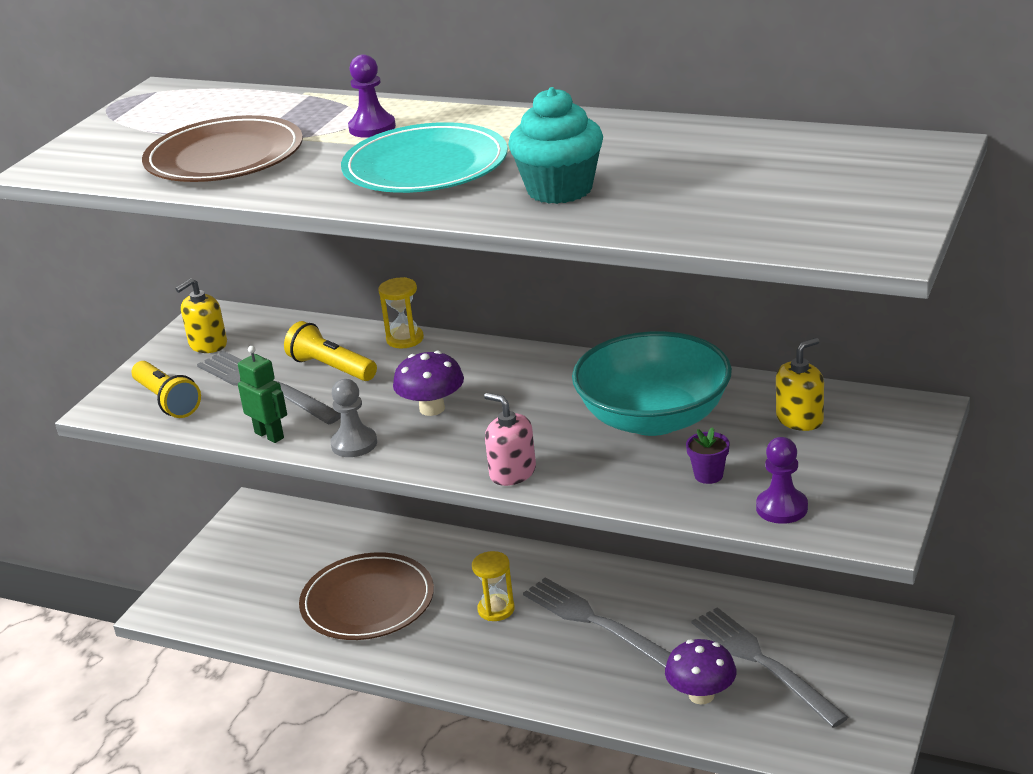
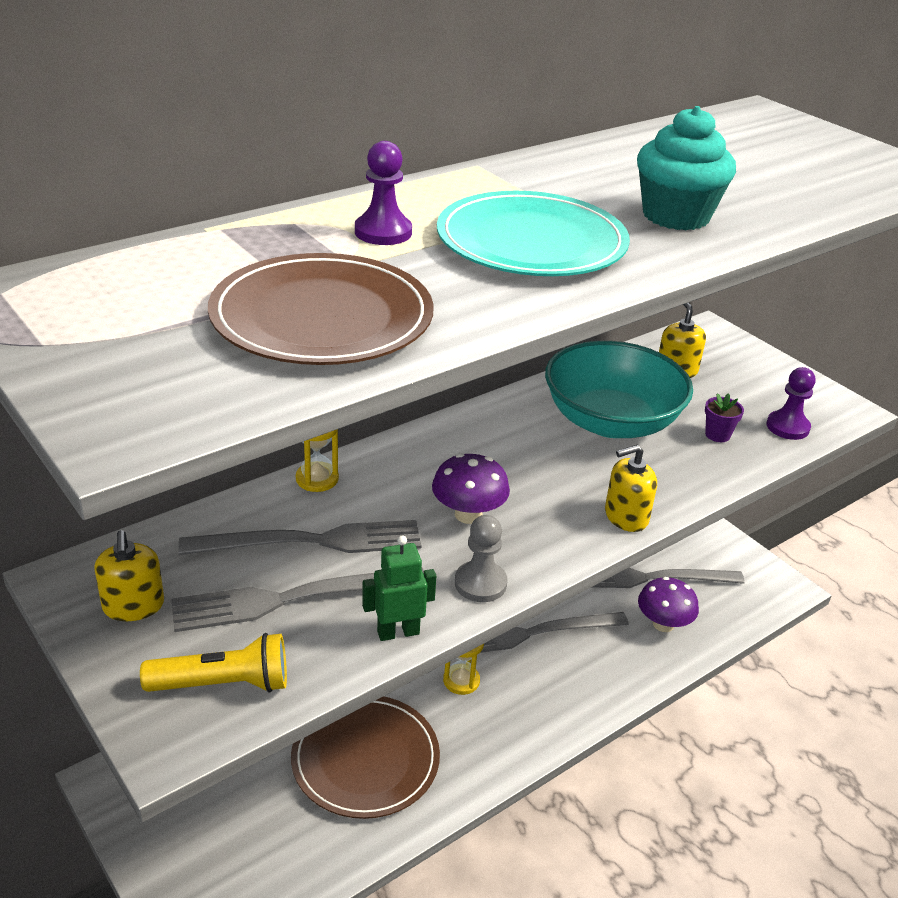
camera: 65 degrees left, 5 degrees up
(331, 368) = (312, 541): yellow flashlight -> grey fork
(512, 473) = (626, 516): pink soap dispenser -> yellow soap dispenser

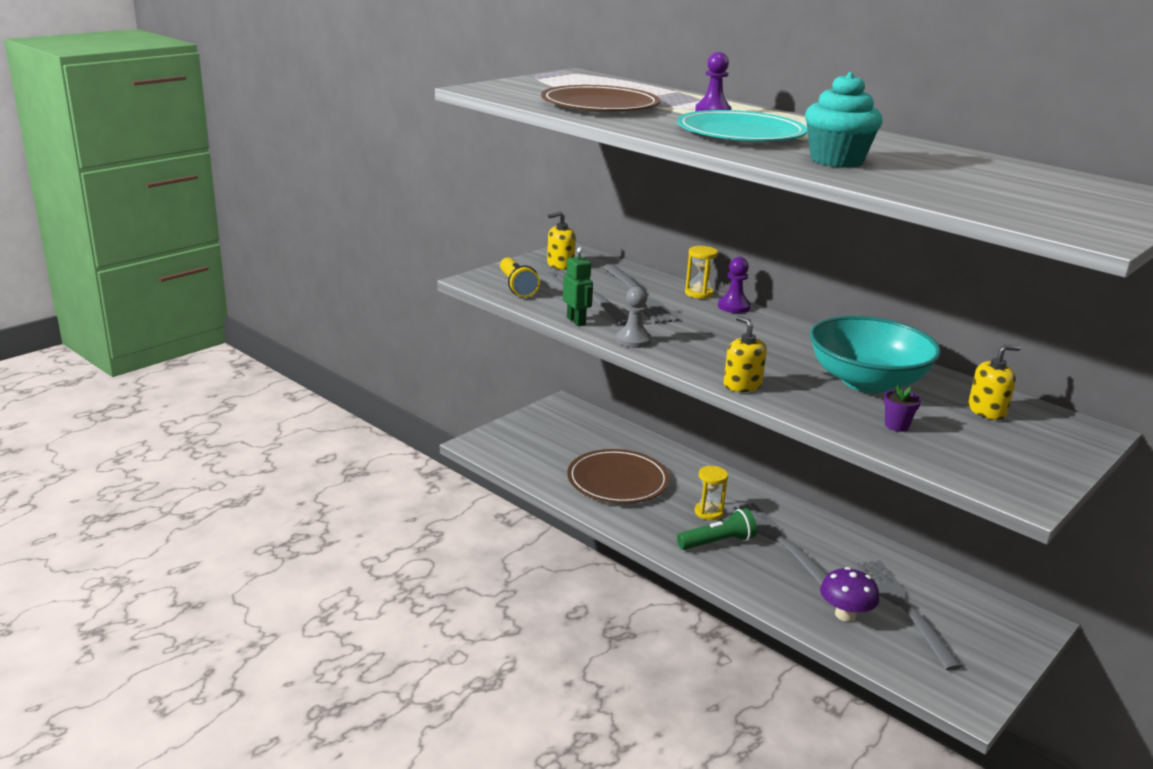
camera: 80 degrees right, 10 degrees down
(468, 514) = (699, 335): purple mushroom -> none
(527, 690) = (717, 542): none -> green flashlight
(787, 427) = (949, 461): purple pawn -> purple pawn (734, 307)

